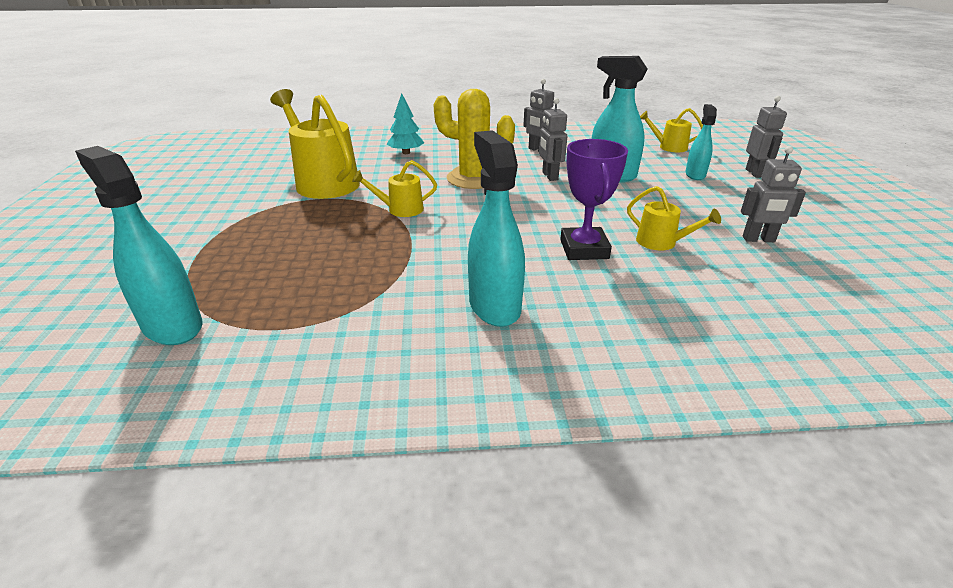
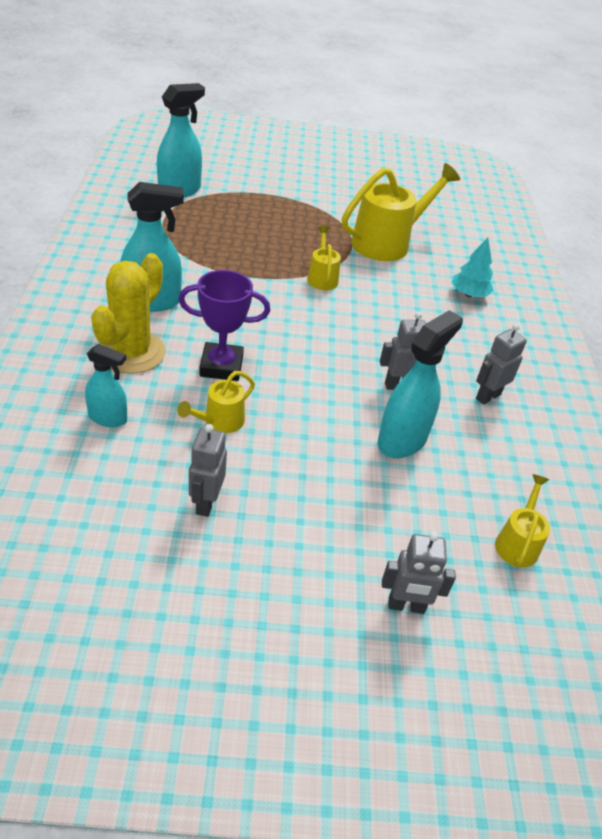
camera: 90 degrees right, 10 degrees up
(474, 178) = (393, 329): yellow cactus -> yellow cactus (132, 352)
(695, 175) = (401, 527): turquoise spray bottle -> turquoise spray bottle (108, 418)

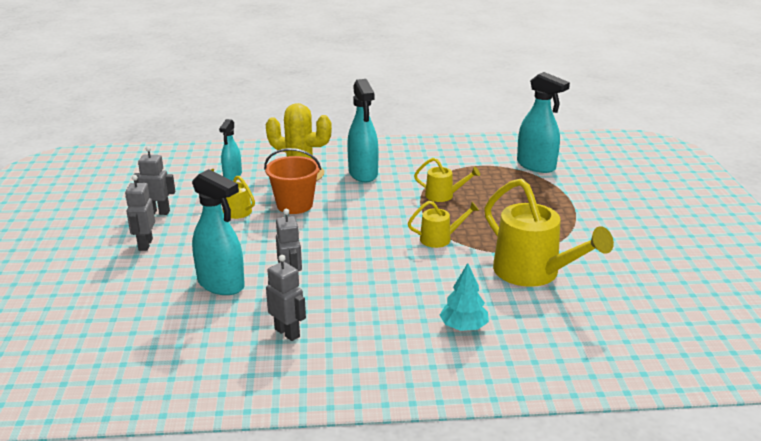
camera: 90 degrees right, 15 degrees down
(221, 366) = (294, 205): purple trophy -> orange bucket
(406, 606) = (58, 287): grey robot -> grey robot (145, 244)
(517, 542) = (104, 340): yellow watering can -> yellow watering can (444, 196)

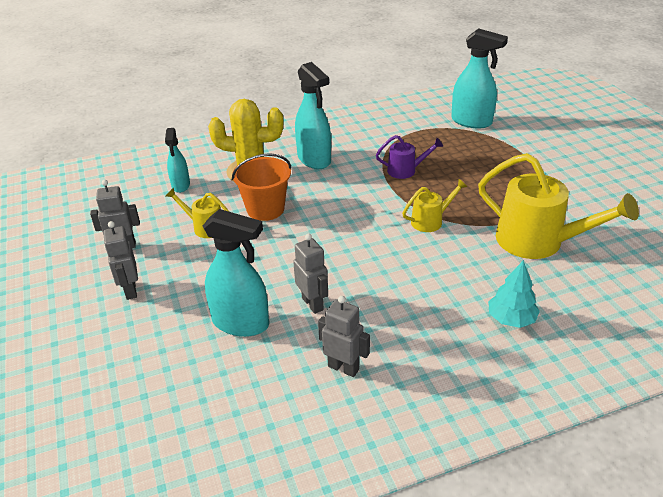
camera: 15 degrees left, 10 degrees up
(444, 196) = (406, 170): yellow watering can -> purple watering can

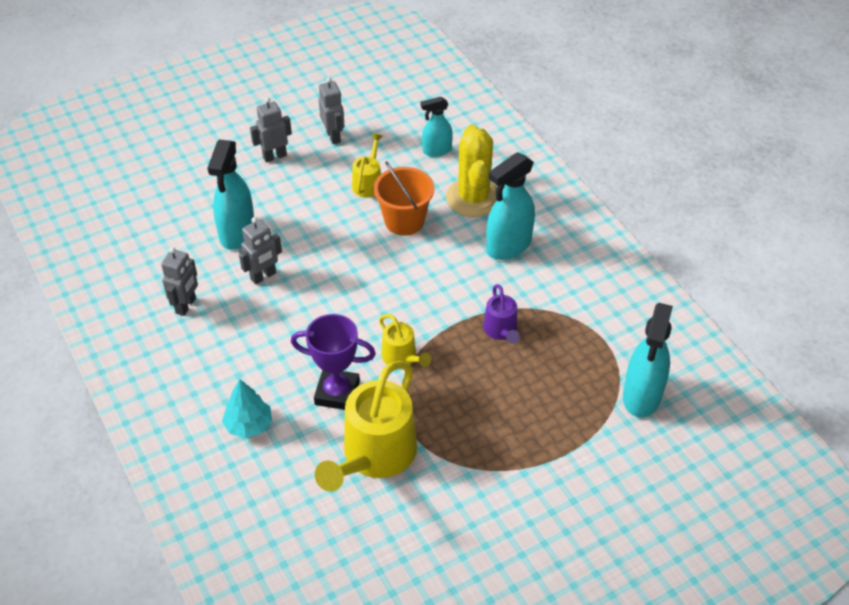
camera: 80 degrees right, 10 degrees up
(470, 260) = (337, 393): none -> purple trophy

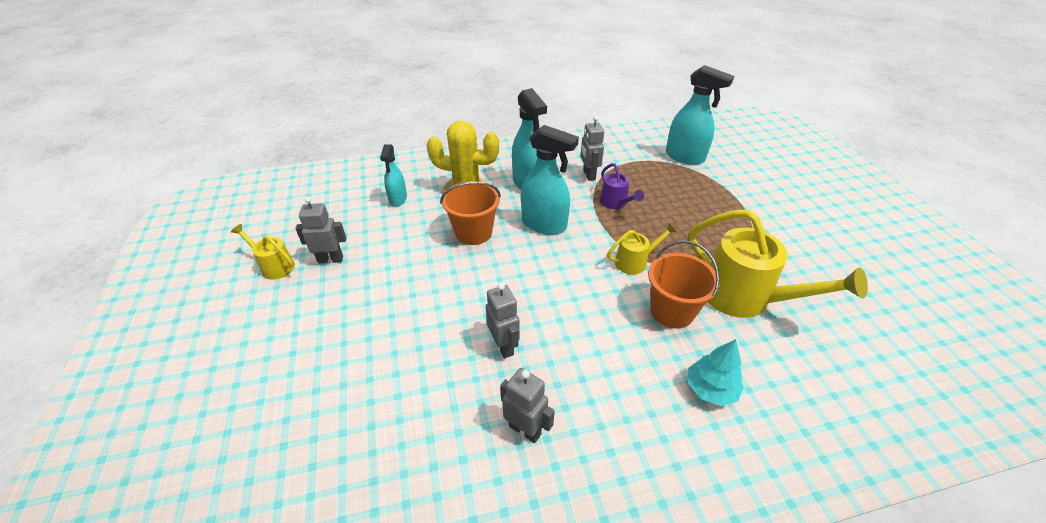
camera: 75 degrees left, 5 degrees down
(237, 233) = (428, 361): turquoise spray bottle -> turquoise spray bottle (544, 224)
(274, 156) = (326, 310): grey robot -> grey robot (588, 175)
(337, 393) = (672, 311): purple trophy -> orange bucket
(368, 183) = (412, 246): yellow watering can -> yellow watering can (274, 266)
(501, 331) = (616, 203): purple watering can -> purple watering can turned 60 degrees clockwise

